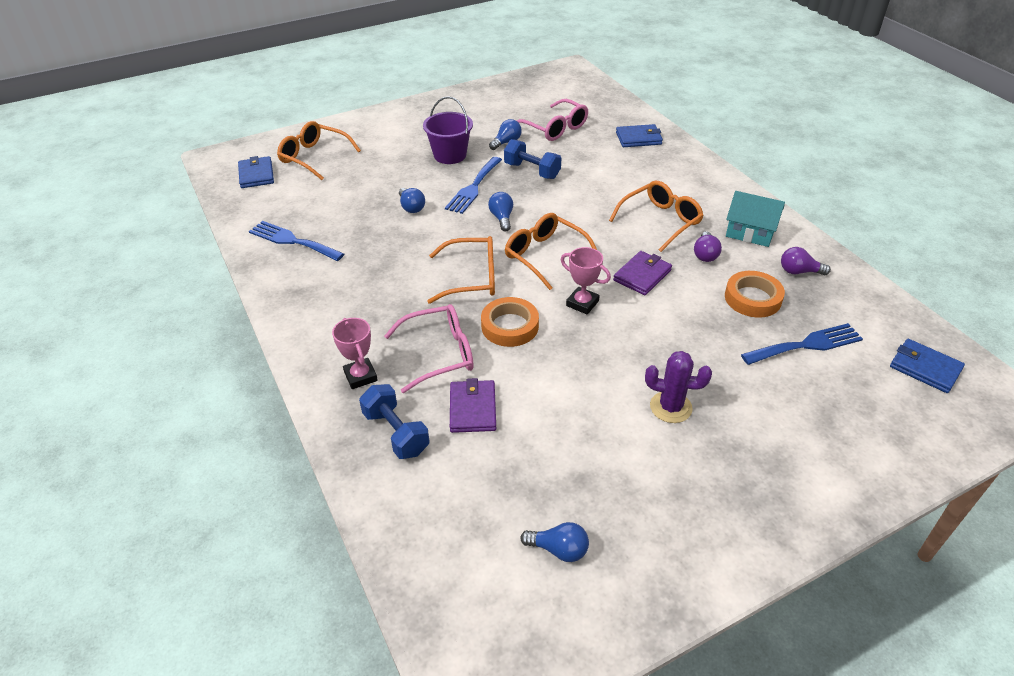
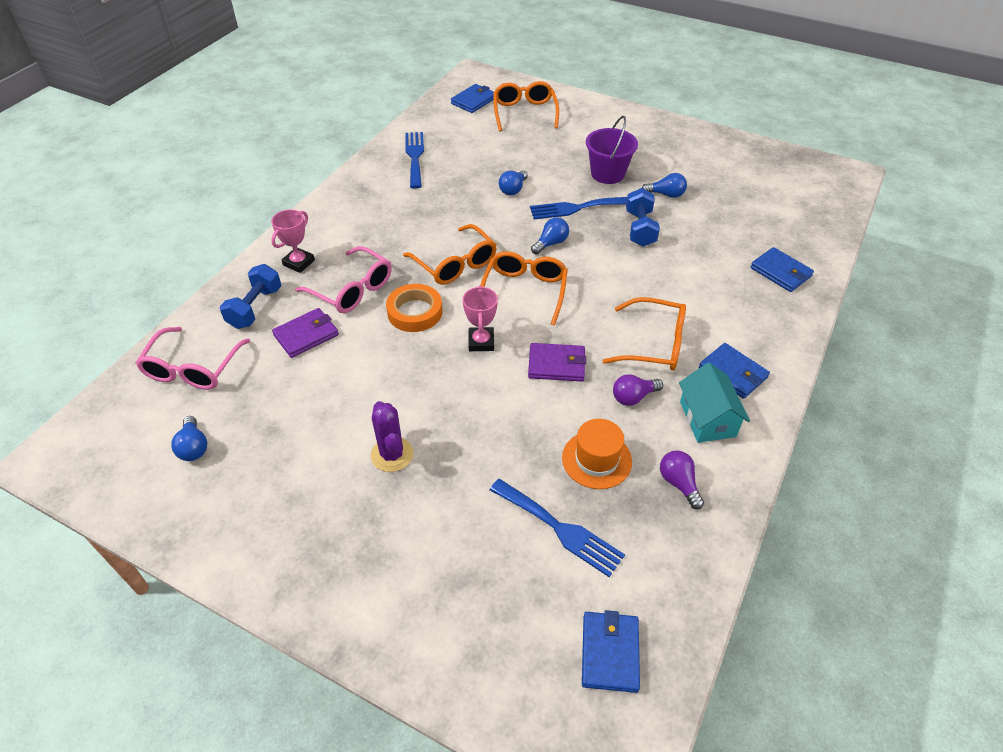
camera: 55 degrees right, 5 degrees up
(555, 128) = (726, 212): pink glasses -> pink glasses (192, 369)
(716, 202) = (733, 373): none -> blue wallet
(752, 298) = (596, 459): orange tape -> orange hat

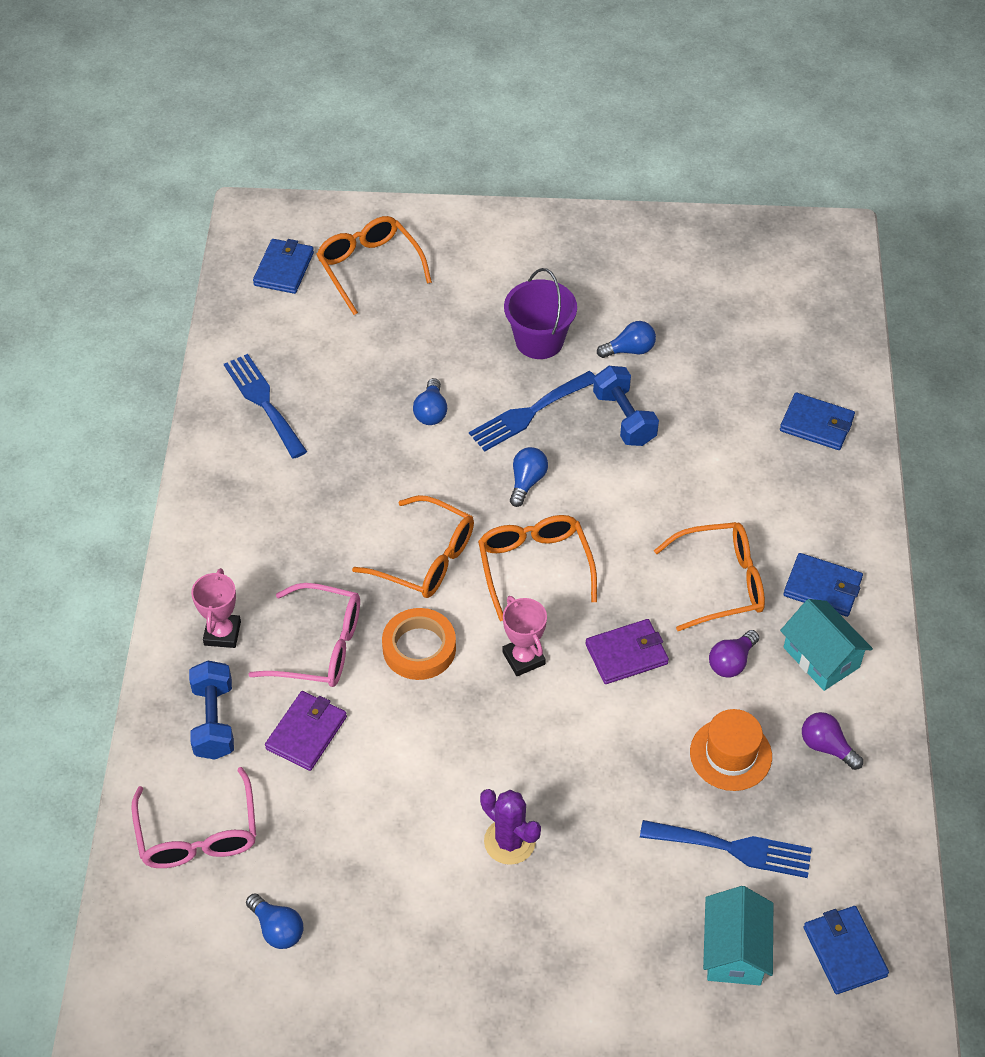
camera: 25 degrees left, 5 degrees up
(514, 609) = (734, 950): none -> turquoise house

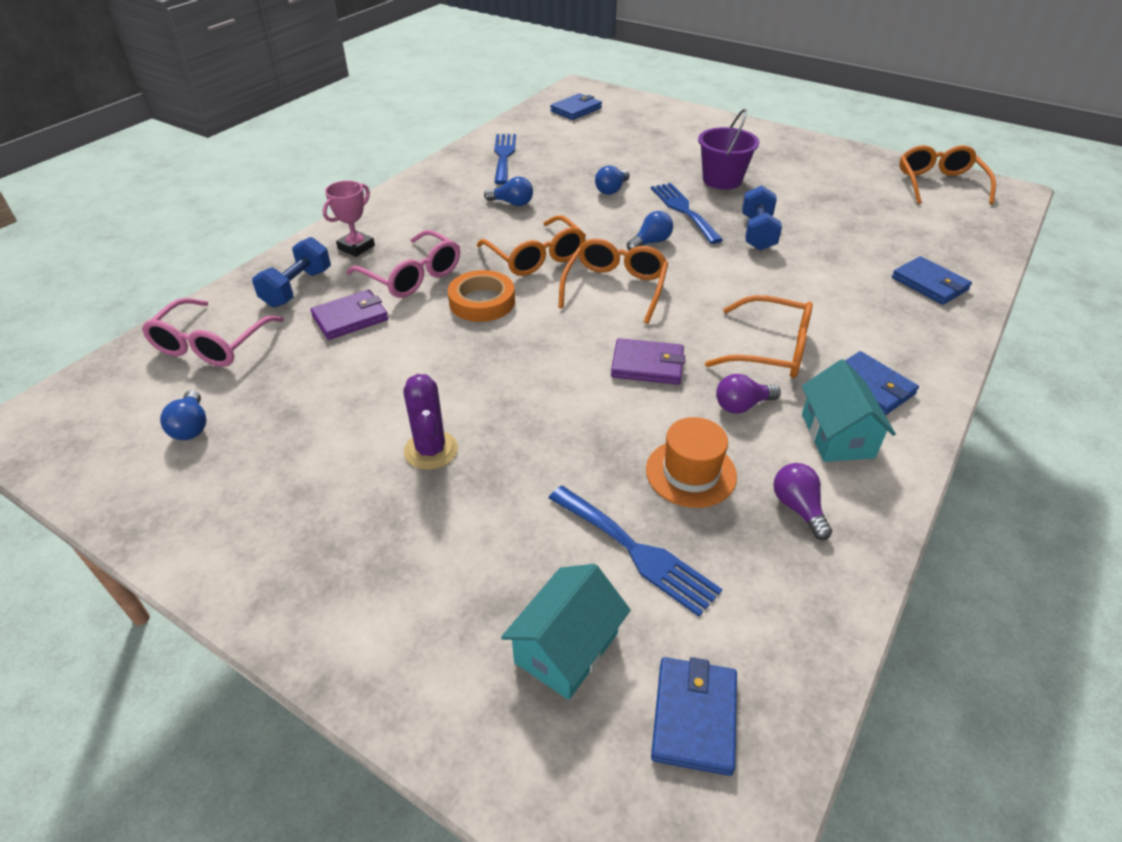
camera: 30 degrees right, 10 degrees down
(369, 267) = (631, 122): orange glasses -> orange glasses (938, 184)
(523, 658) = (557, 336): pink trophy -> none
(529, 413) = (683, 210): blue fork -> blue fork turned 75 degrees clockwise
(629, 350) = (790, 202): blue light bulb -> blue light bulb (512, 203)

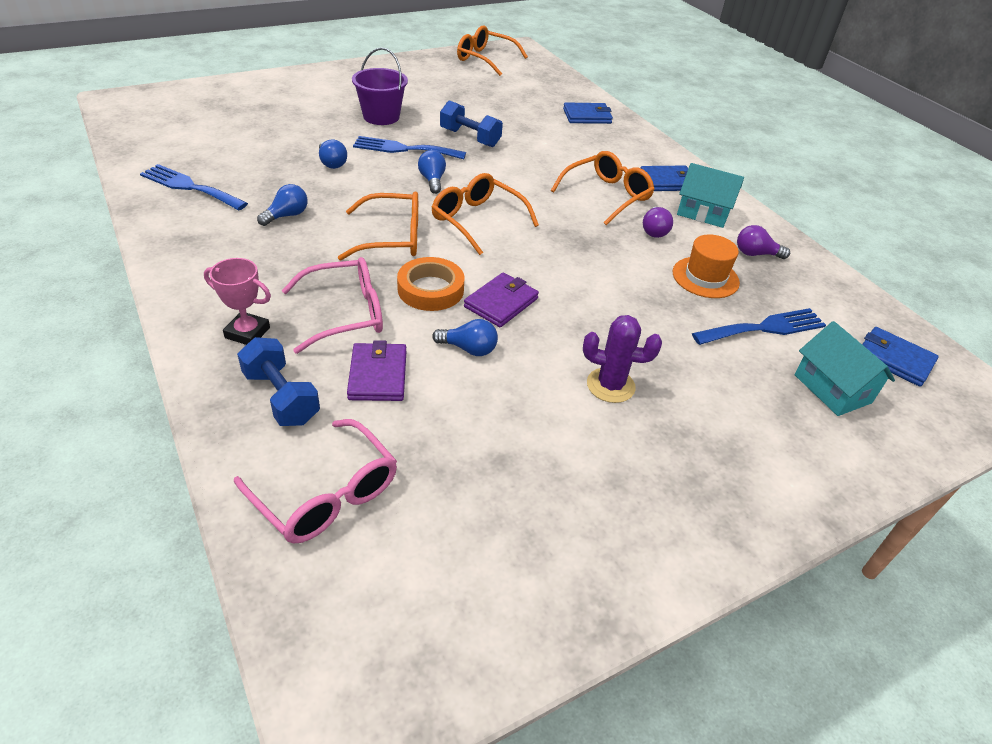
camera: 65 degrees left, 0 degrees up
(191, 427) = (467, 542): blue light bulb -> blue light bulb (469, 349)
(356, 247) = (247, 332): pink trophy -> pink trophy turned 45 degrees counterclockwise
(576, 109) = (160, 119): blue wallet -> none
(647, 365) = (584, 247): purple wallet -> purple wallet (501, 302)

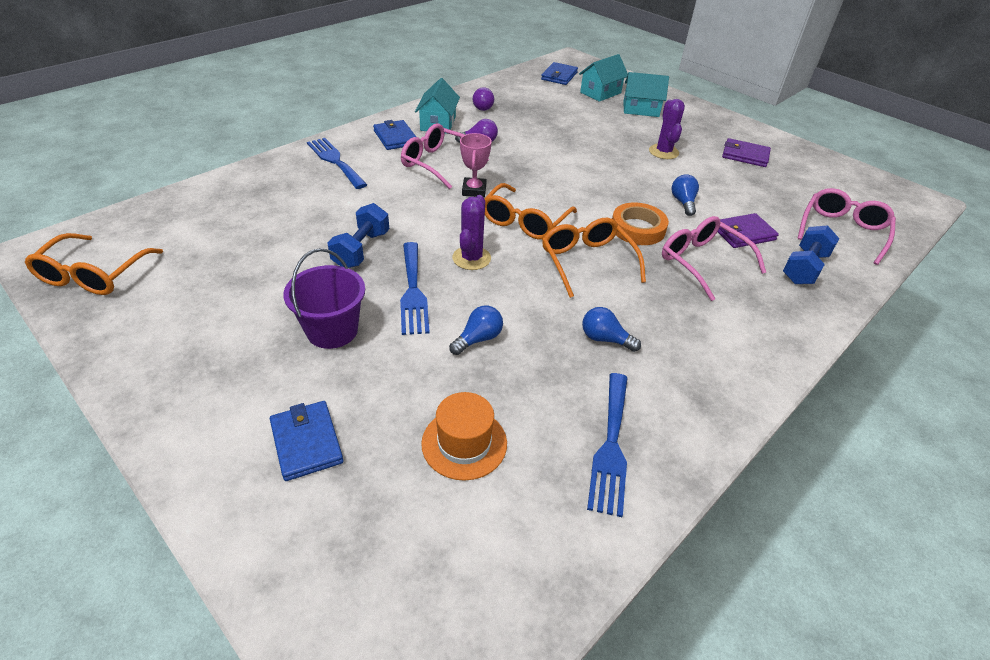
camera: 105 degrees left, 0 degrees up
(247, 332) = (770, 305): pink trophy -> pink trophy (474, 190)
(432, 180) = (471, 258): blue light bulb -> purple cactus
(501, 302) = (624, 196): purple wallet -> purple wallet (745, 155)
(587, 116) = (272, 182): blue wallet -> blue wallet (306, 442)
(607, 195) = (437, 163): orange glasses -> pink glasses
(705, 277) = (526, 124): orange hat -> orange hat (464, 443)
(764, 328) = (564, 107): blue fork -> blue fork (335, 161)
(769, 418) = (641, 109): none -> turquoise house

